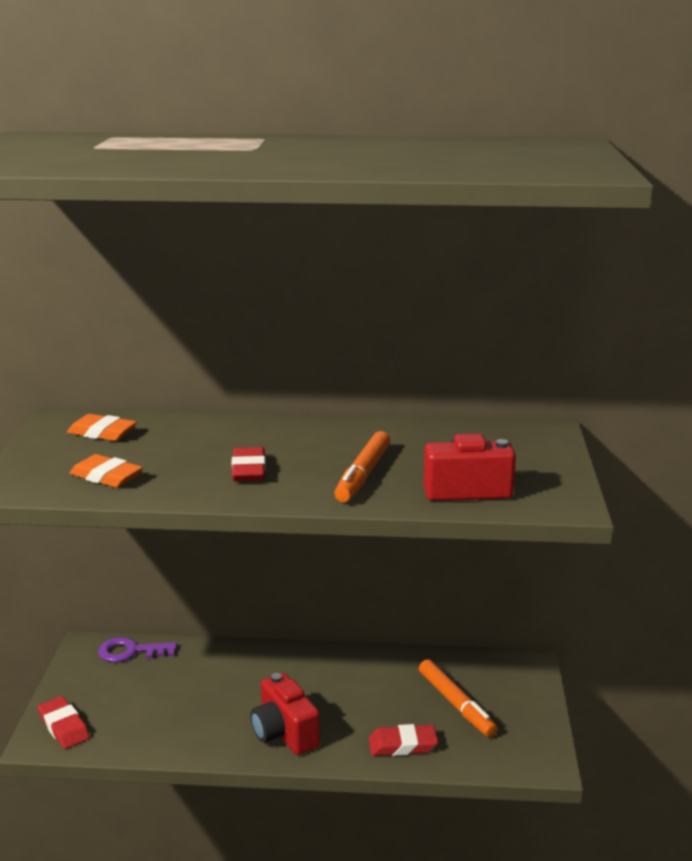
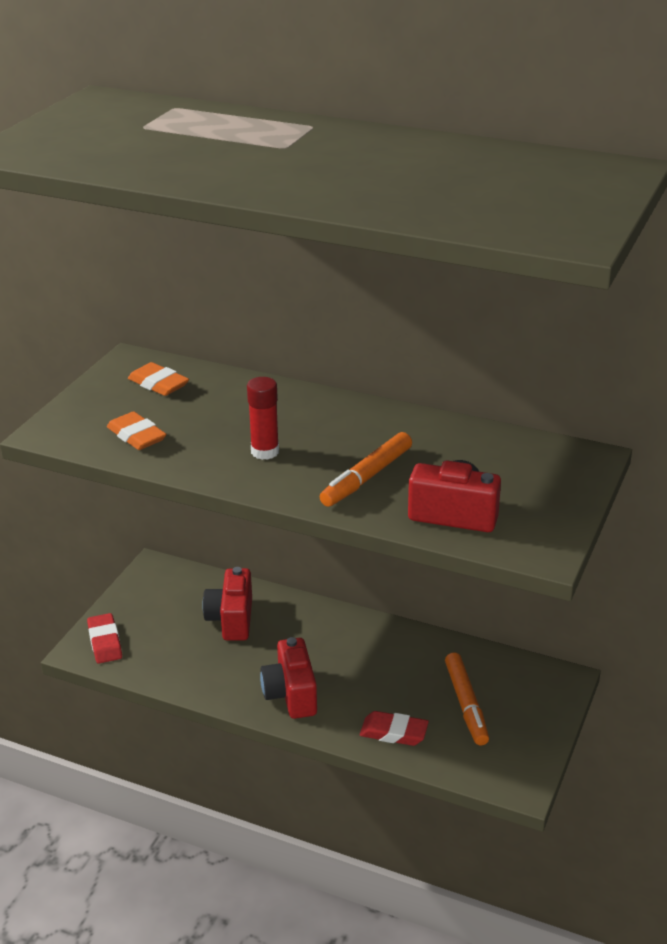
camera: 20 degrees right, 10 degrees up
(131, 651) = (190, 581): purple key -> none
(190, 678) = (231, 619): none -> red camera
(249, 470) = (265, 452): red eraser -> red glue stick

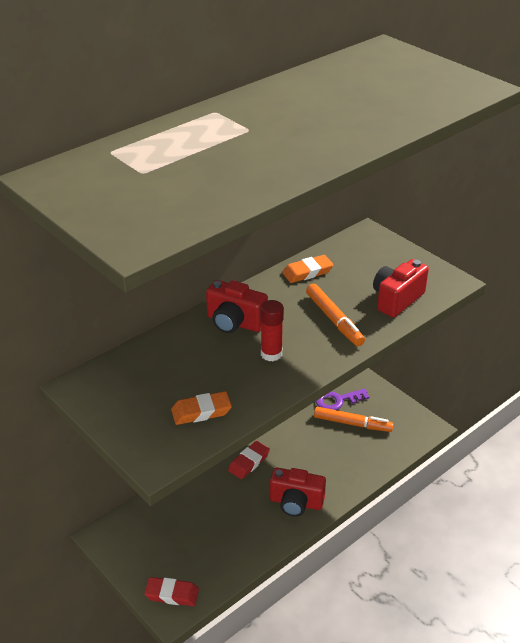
camera: 65 degrees left, 5 degrees up
(158, 384) = (131, 381): orange eraser -> orange eraser (307, 272)
(231, 619) = (198, 509): red camera -> red camera (235, 322)
(394, 732) = (359, 465): red eraser -> red eraser (249, 462)
(499, 677) = (337, 400): none -> purple key

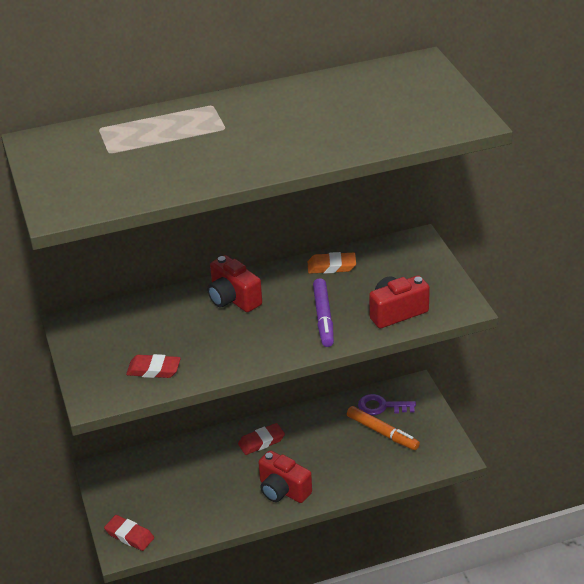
camera: 25 degrees right, 0 degrees up
(201, 411) = (154, 370): orange eraser -> red eraser
(271, 354) = (245, 335): red glue stick -> none
(334, 320) = (323, 317): orange marker -> purple marker

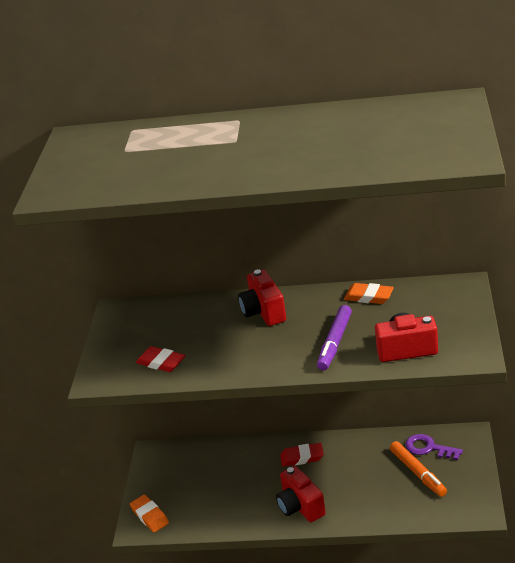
camera: 25 degrees right, 5 degrees down
(129, 535) = (150, 516): red eraser -> orange eraser

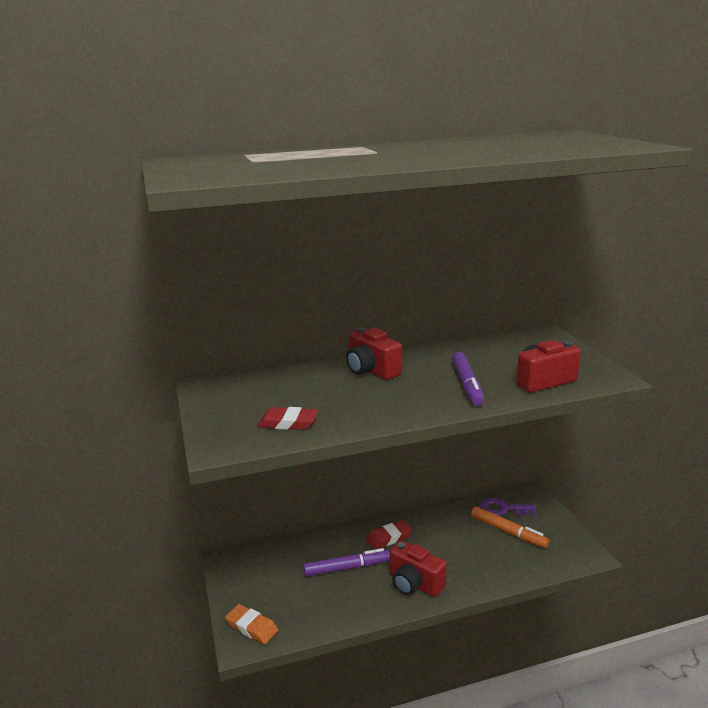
camera: 25 degrees left, 10 degrees down
(250, 479) = (347, 568): none -> purple marker
(368, 297) = (466, 349): orange eraser -> none

